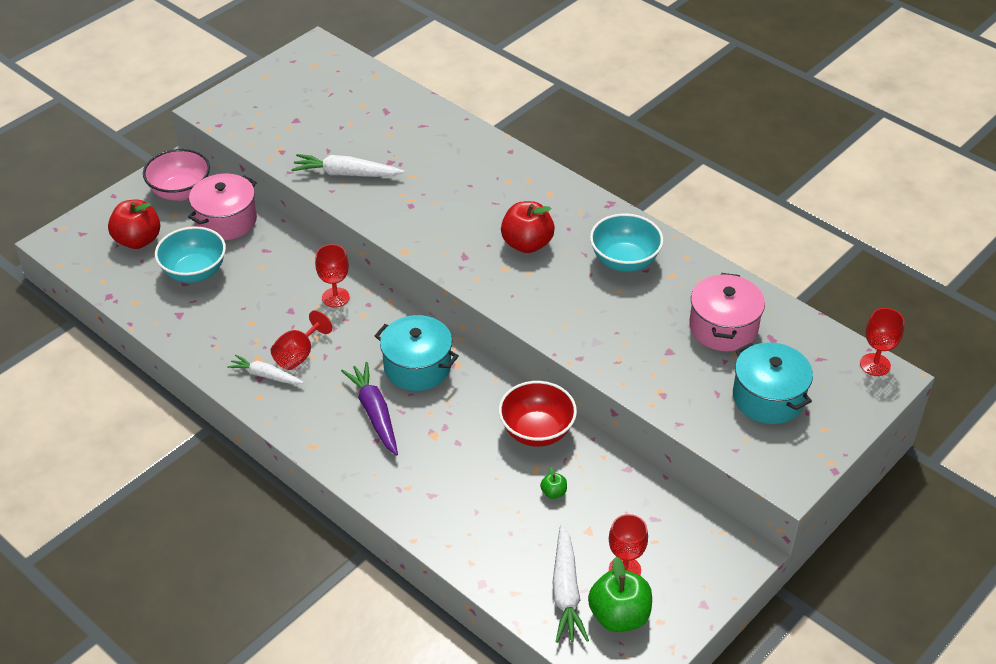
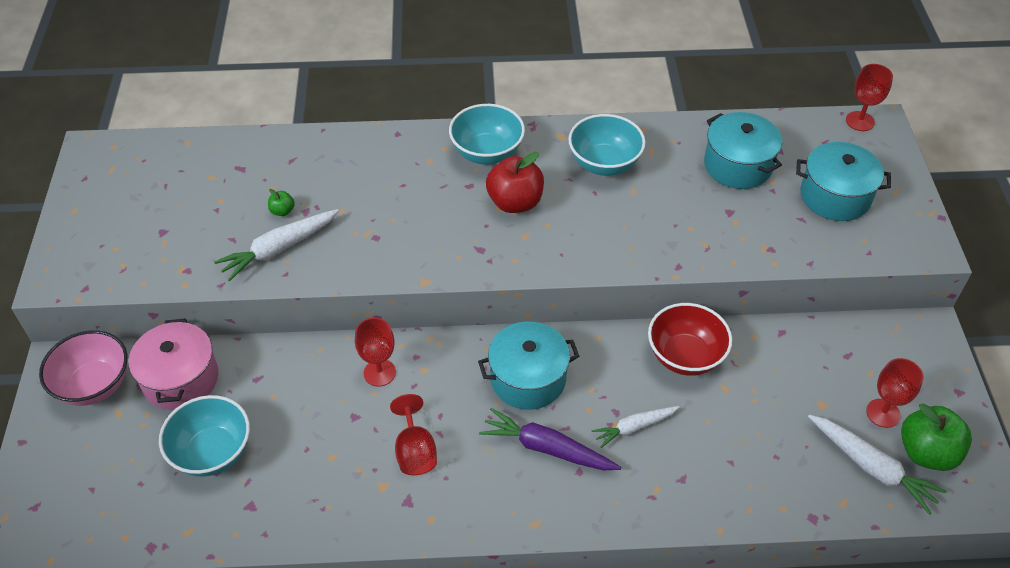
camera: 45 degrees left, 5 degrees up
(138, 240) = (110, 466): red apple -> none
(266, 375) = (410, 495): white carrot -> white carrot (634, 427)
(552, 201) = (487, 153): none -> turquoise bowl
(553, 492) = (760, 396): green apple -> green apple (282, 211)
(723, 327) = (738, 165): pink pot -> turquoise pot

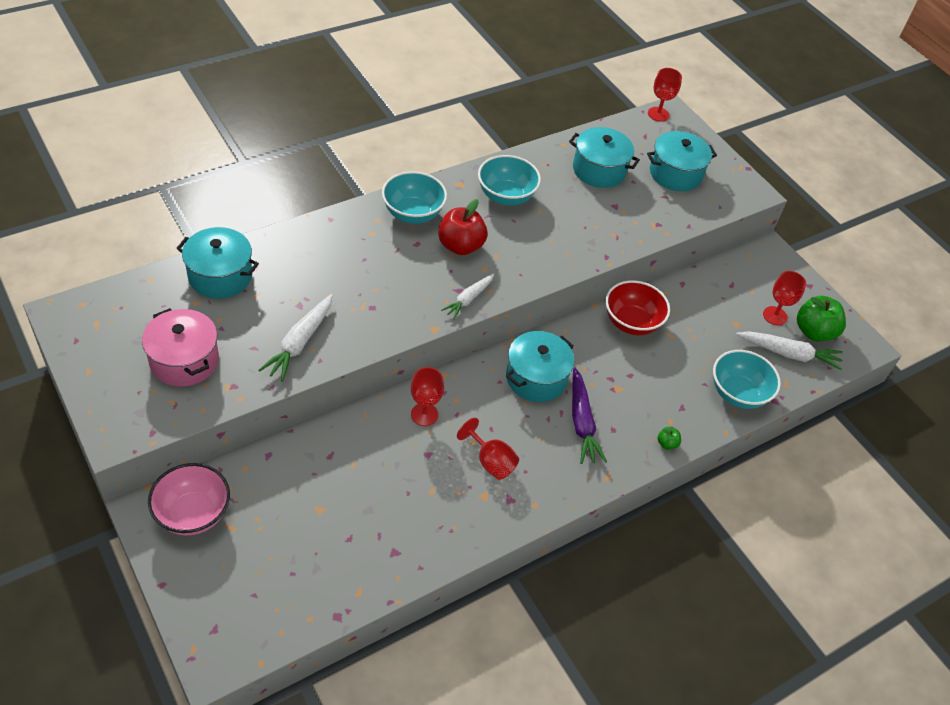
camera: 35 degrees left, 0 degrees up
(180, 379) = (266, 480): pink pot -> pink pot (184, 360)
(212, 452) = (335, 525): turquoise bowl -> turquoise bowl (738, 393)
(252, 158) = (220, 276): none -> turquoise pot
(282, 211) = (280, 311): green apple -> green apple (667, 444)
(547, 448) = (581, 422): purple carrot -> purple carrot turned 90 degrees counterclockwise
(634, 427) = (629, 385): white carrot -> white carrot (468, 299)

